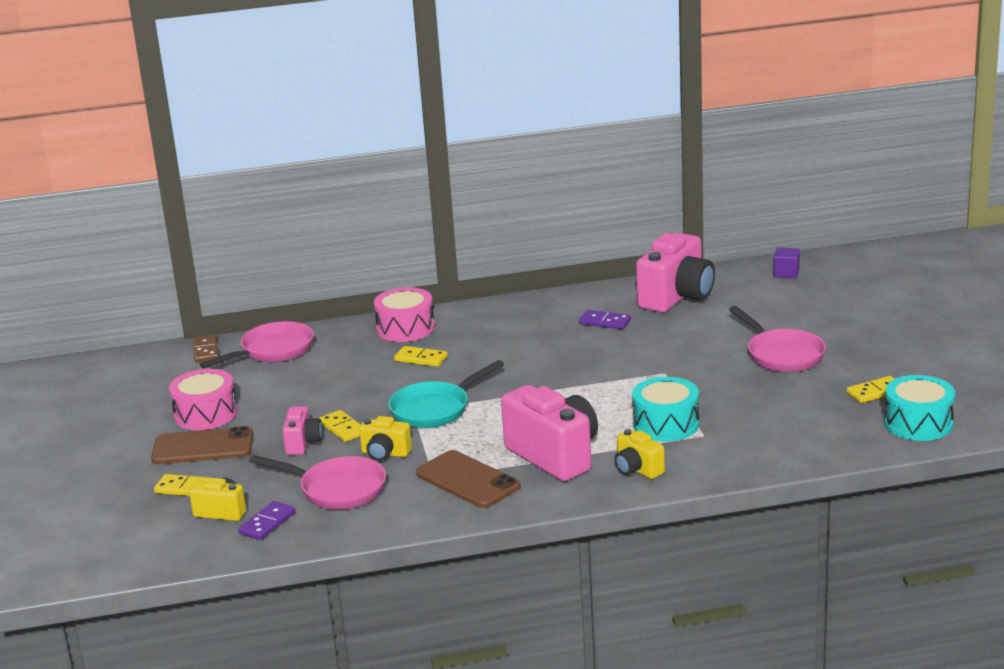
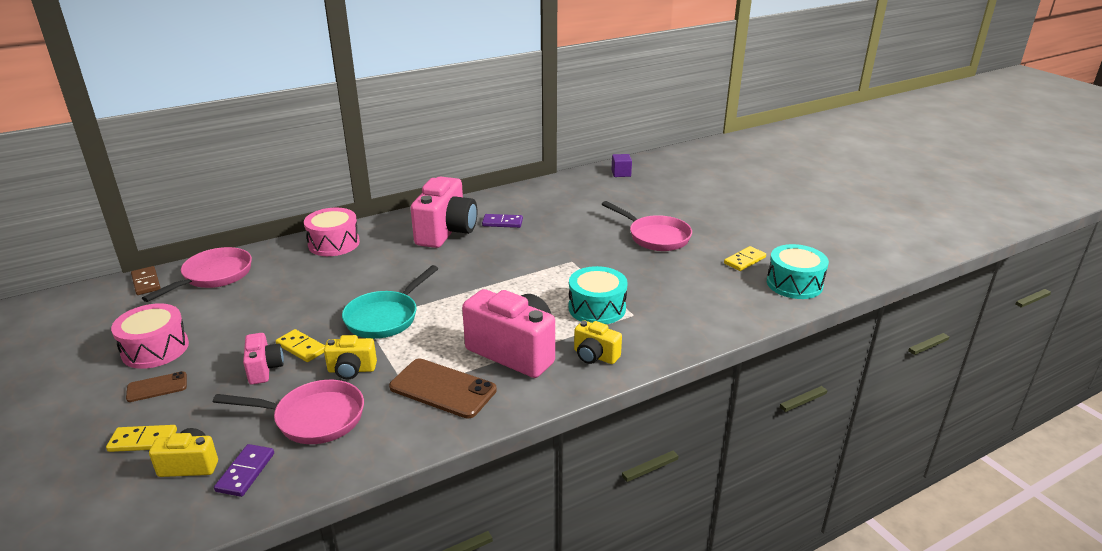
camera: 20 degrees left, 5 degrees up
(203, 447) = (157, 387): brown phone -> brown phone, size x0.55
(421, 359) = (356, 270): yellow domino -> none
(677, 297) = (549, 198): pink camera -> pink camera (446, 232)

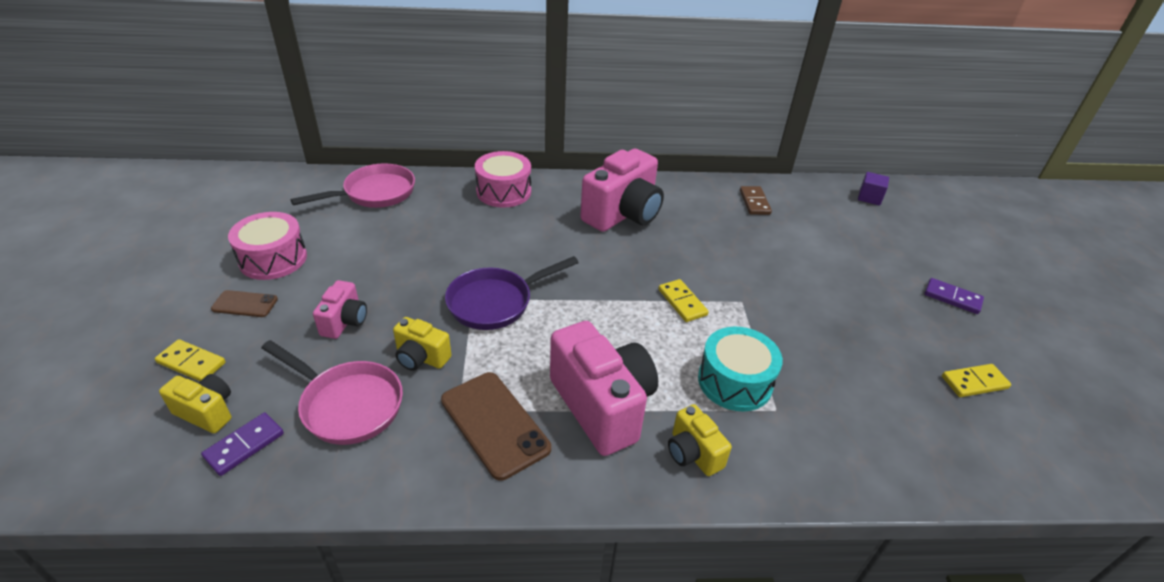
camera: 25 degrees right, 10 degrees up
(146, 282) = (316, 181): brown domino -> brown domino (754, 202)
(301, 348) = (393, 309): yellow domino -> yellow domino (682, 302)
(385, 317) = (495, 302): turquoise pan -> purple pan
(502, 222) = (691, 222): purple domino -> purple domino (952, 298)
(655, 237) = (866, 302): pink pan -> none
(794, 284) = (1032, 449): turquoise drum -> none

